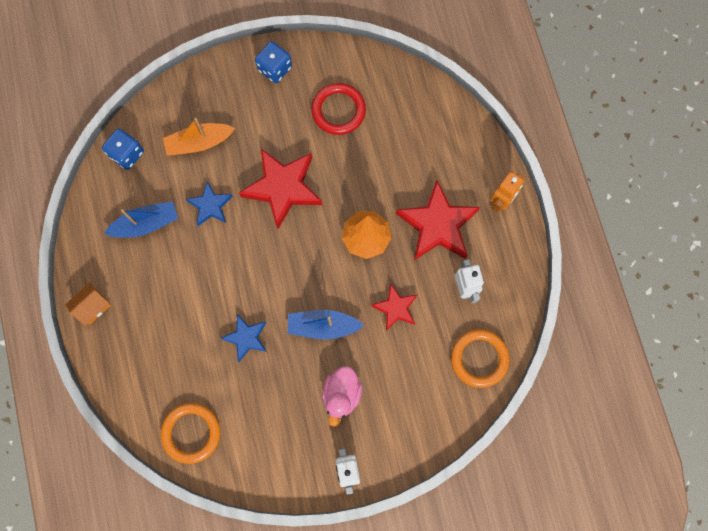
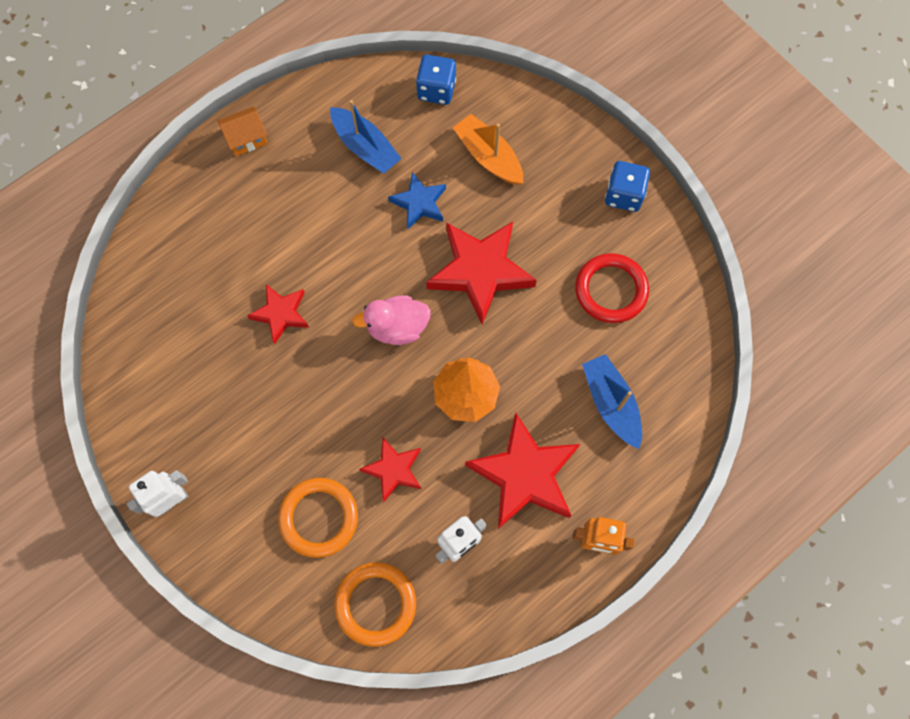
camera: 65 degrees right, 5 degrees down
(93, 306) = (246, 138): orange house -> orange house turned 45 degrees counterclockwise
(191, 433) = (146, 305): orange ring -> orange ring (319, 518)
(246, 338) = (281, 314): blue star -> red star
(323, 326) = (333, 393): blue boat -> blue boat (611, 403)
(341, 394) = (259, 453): pink duck -> pink duck (397, 327)

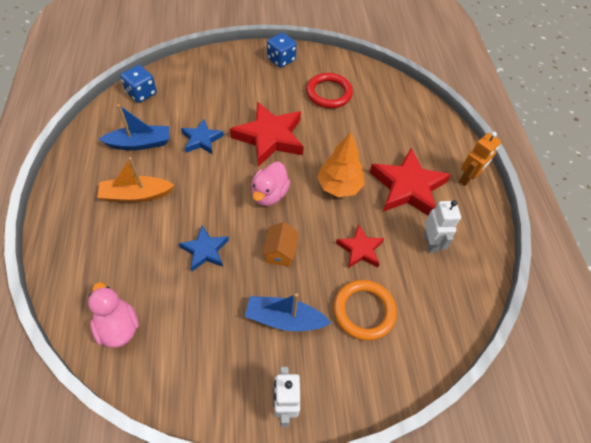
camera: 60 degrees left, 15 degrees down
(151, 299) = (118, 327): none -> pink duck
(246, 138) = (65, 198): orange house -> orange house (280, 252)
(281, 314) = (205, 250): red star -> blue star
(376, 604) = (443, 311): orange ring -> none
(488, 156) = (205, 95): orange boat -> orange boat (136, 195)
(611, 403) = (392, 128): blue boat -> blue boat (284, 319)

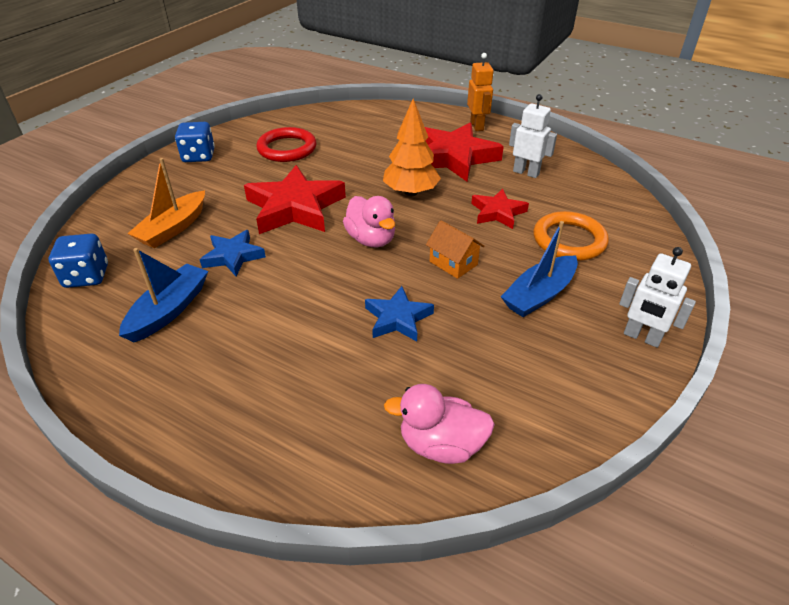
camera: 50 degrees left, 15 degrees down
(136, 195) = (249, 346): orange boat -> orange boat (173, 228)

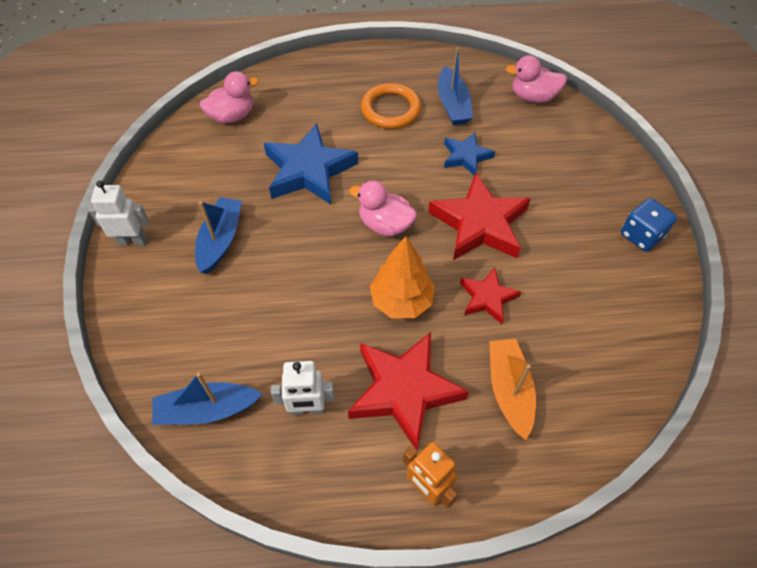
camera: 145 degrees right, 15 degrees up
(86, 276) = (533, 97): blue dice -> pink duck
(173, 228) = (538, 155): orange boat -> orange boat (509, 390)
(287, 148) = (582, 296): red ring -> none
(398, 318) = (309, 170): blue star -> blue star, size x1.79
(453, 263) = (303, 236): orange house -> none
(497, 212) = (302, 319): red star -> red star (487, 298)
(569, 240) = (218, 317): orange ring -> orange ring (390, 109)
(601, 197) = (207, 410): none -> blue boat

